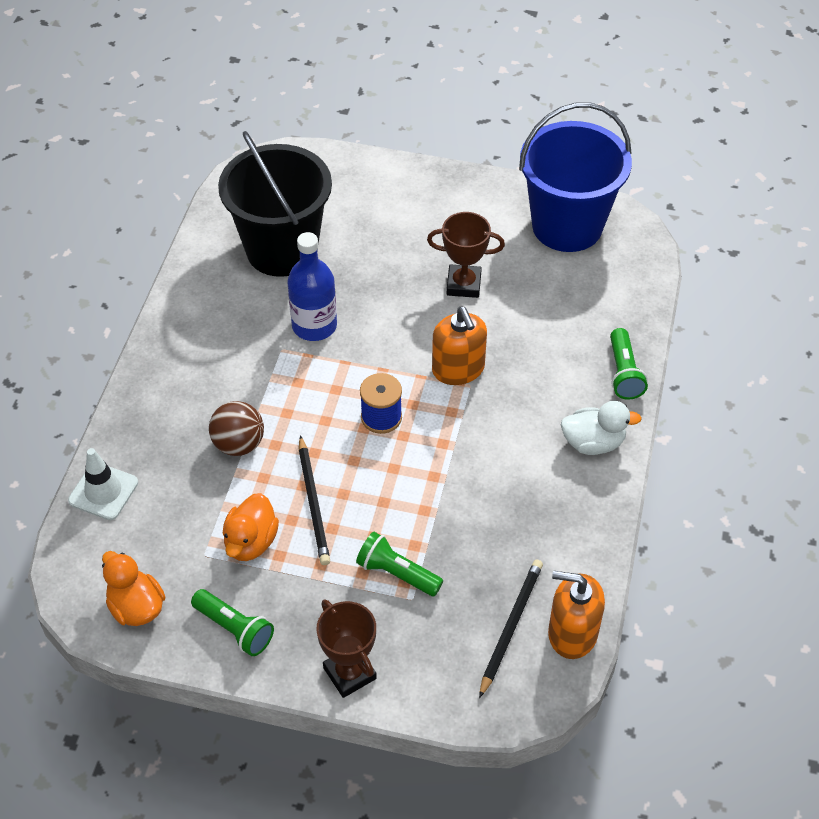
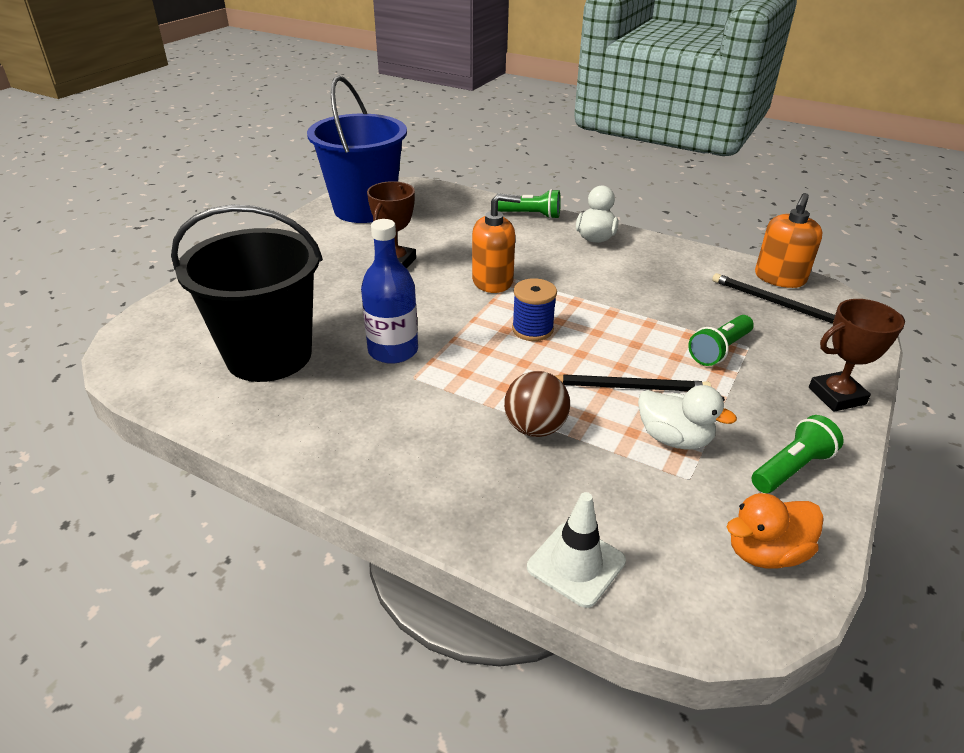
camera: 75 degrees left, 15 degrees down
(251, 542) = (674, 438): orange duck -> white duck

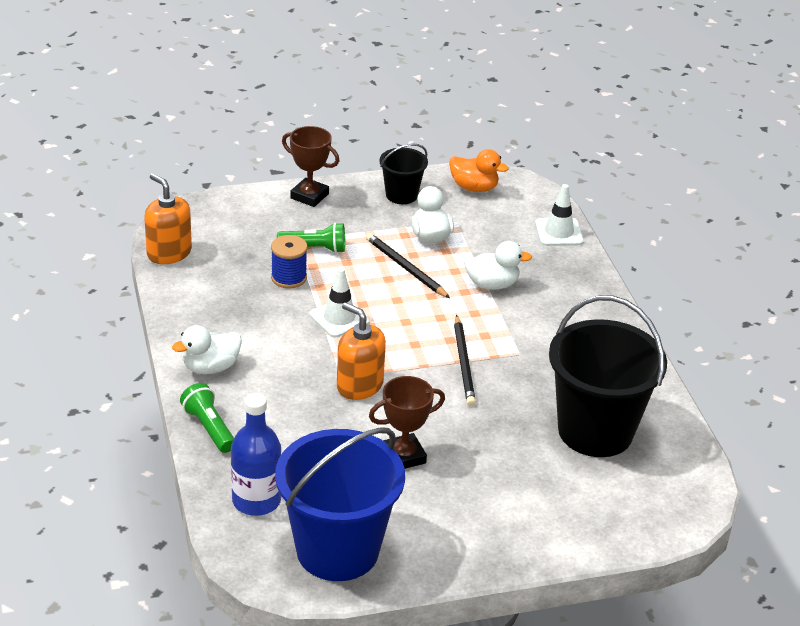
camera: 135 degrees left, 0 degrees up
(393, 350) = (509, 379): blue bottle -> blue bottle (256, 500)
(532, 329) = (398, 333): blue spool -> blue spool (289, 278)
(535, 428) = (492, 284): brown ball -> white duck
(590, 312) = (339, 318): none -> white traffic cone
(776, 303) = (215, 244): black pencil -> black pencil (464, 363)
(779, 278) = (169, 253): orange soap dispenser -> orange soap dispenser turned 120 degrees counterclockwise
(791, 468) = (401, 195): green flashlight -> black bucket

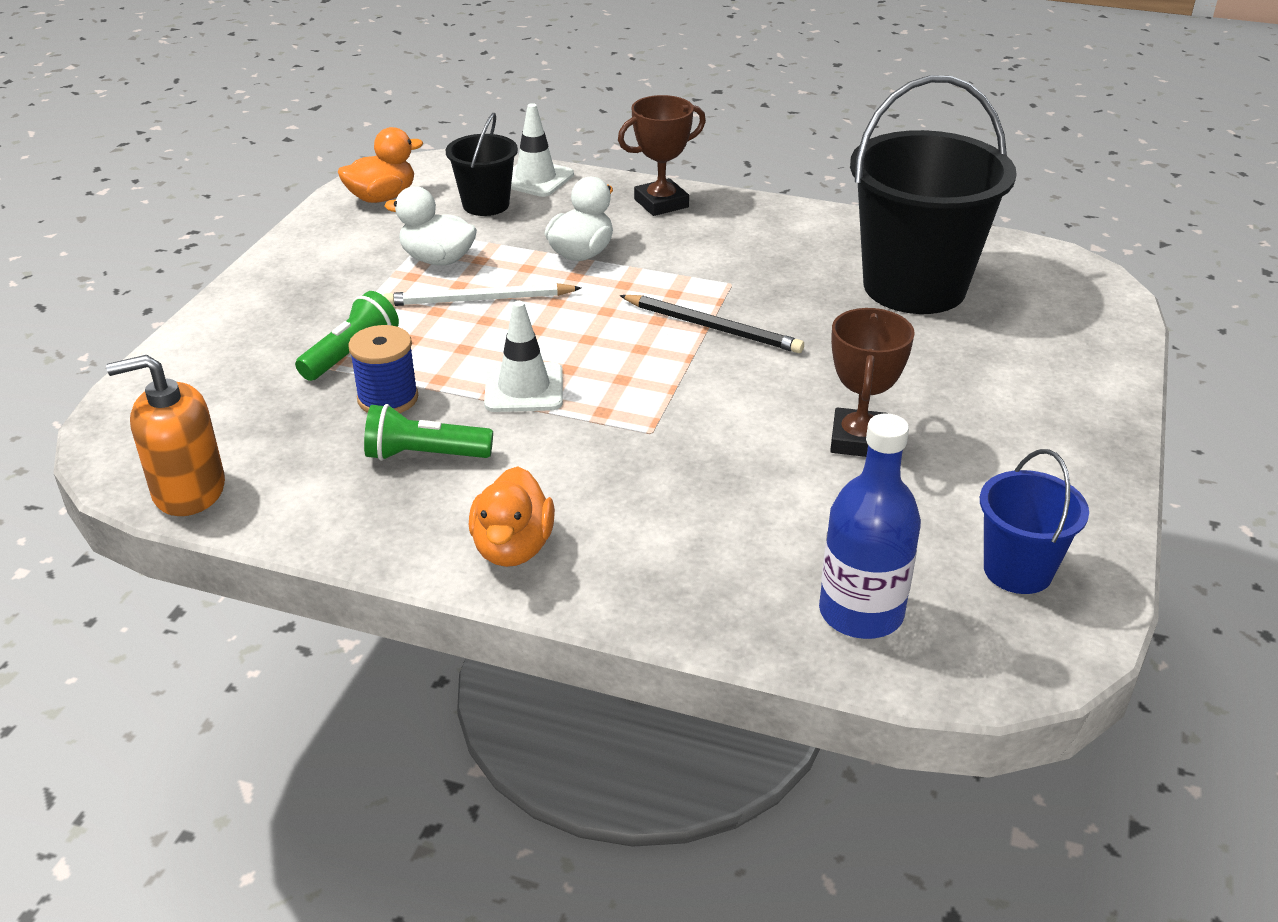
camera: 55 degrees left, 0 degrees up
(209, 428) = (655, 602): green flashlight -> green flashlight (425, 455)
(210, 367) = (513, 548): white duck -> orange duck
(309, 196) = (231, 316): brown trophy -> brown trophy (661, 203)
(337, 550) = (1017, 570): blue bucket -> blue bucket, size x0.50
(359, 385) = (683, 423): orange soap dispenser -> none
(401, 195) = (328, 249): black bucket -> black bucket (486, 205)
(406, 268) = (479, 300): black pencil -> white pencil

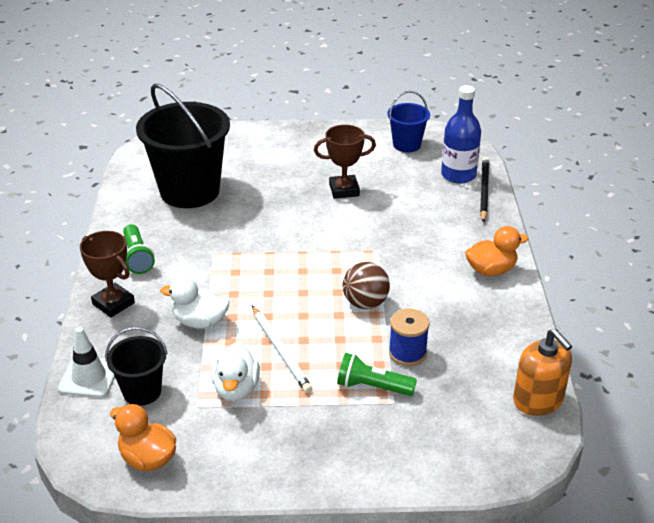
camera: 110 degrees left, 0 degrees up
(425, 455) = (446, 320): green flashlight -> green flashlight (137, 257)
(524, 388) = (365, 303): white traffic cone -> brown ball
(712, 327) = (266, 250): black pencil -> black pencil (484, 191)

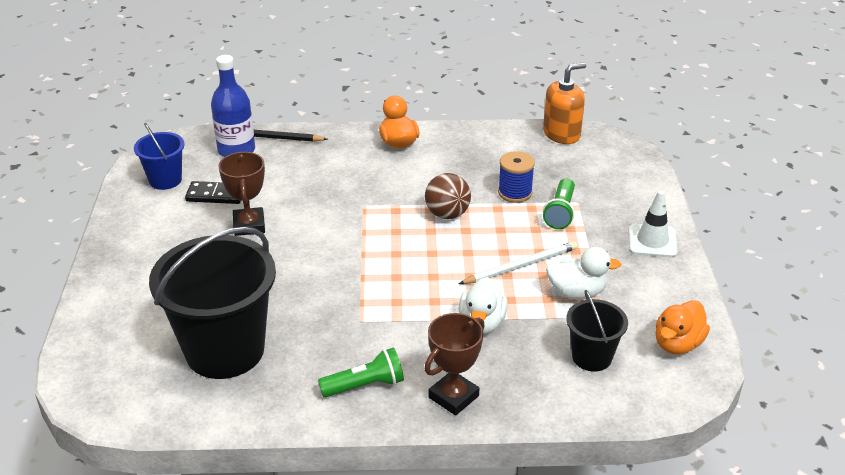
camera: 90 degrees left, 0 degrees up
(89, 377) = (578, 401): white traffic cone -> white traffic cone (652, 241)
(387, 170) = (215, 195): none -> black domino

